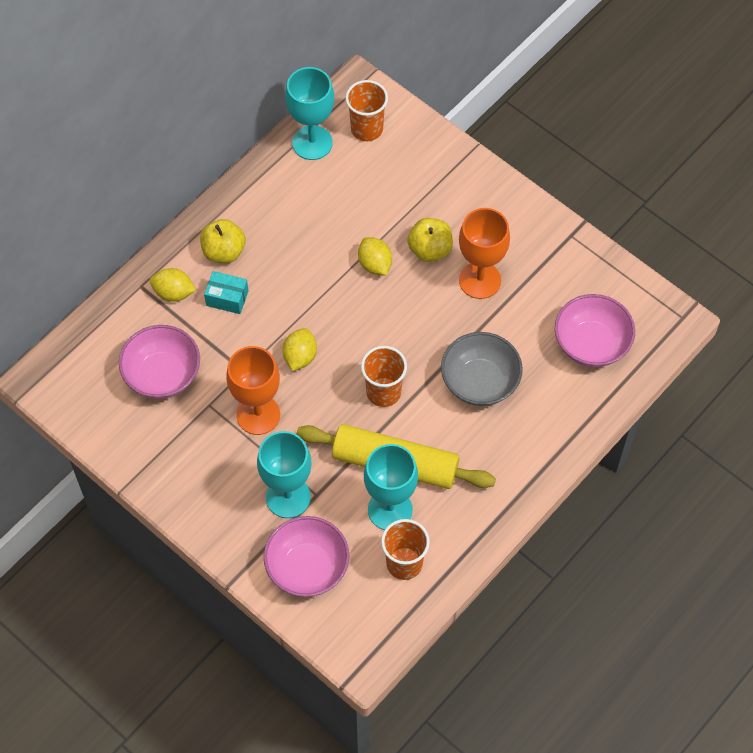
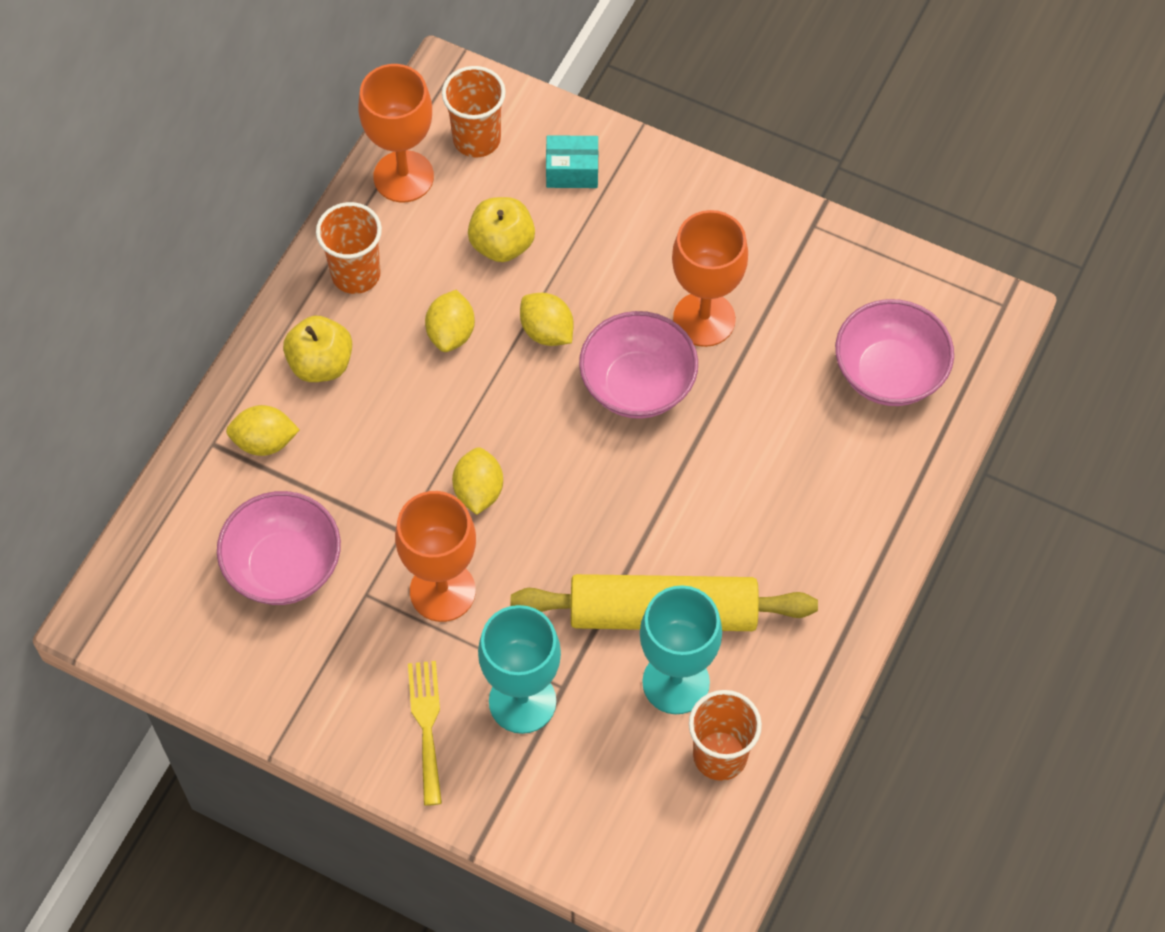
camera: 15 degrees left, 0 degrees up
(223, 497) = (426, 725): none -> yellow fork
(227, 298) = (346, 431): turquoise box -> turquoise box (572, 171)
(307, 567) = (581, 798): pink bowl -> pink bowl (637, 385)
(312, 143) = (403, 176): turquoise goblet -> orange goblet
(312, 251) = (451, 333): none -> yellow lemon
(383, 392) = (615, 513): orange cup -> orange cup (356, 274)
(430, 249) = (619, 292): yellow apple -> yellow apple (502, 244)
(480, 382) = (748, 465): grey bowl -> none

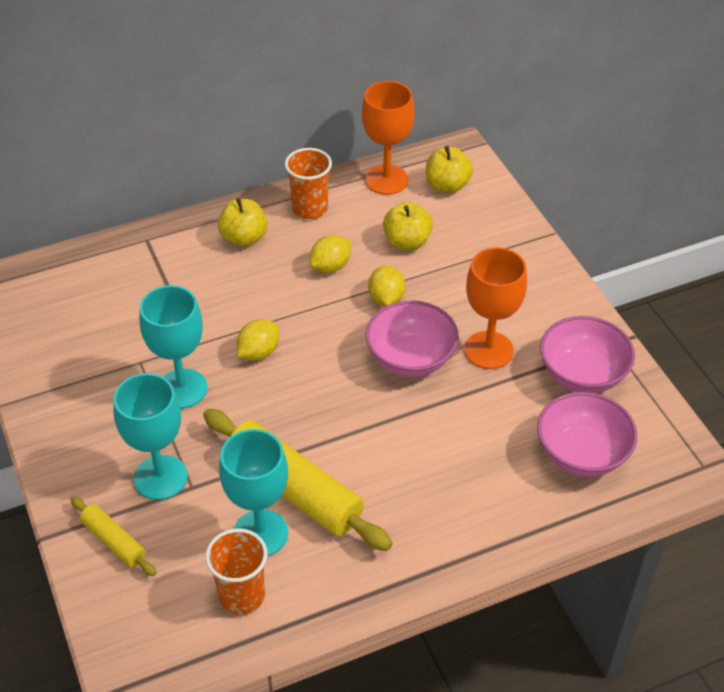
camera: 40 degrees right, 15 degrees down
(265, 442) = (173, 255): yellow lemon -> none
(284, 567) = (114, 319): pink bowl -> pink bowl (582, 375)
(426, 725) = (95, 451): yellow fork -> none
(442, 591) = (182, 389): orange goblet -> turquoise goblet
(476, 139) = (447, 186): orange cup -> yellow apple
(547, 799) = (114, 541): none -> yellow rolling pin
(572, 171) = (486, 231): turquoise box -> none

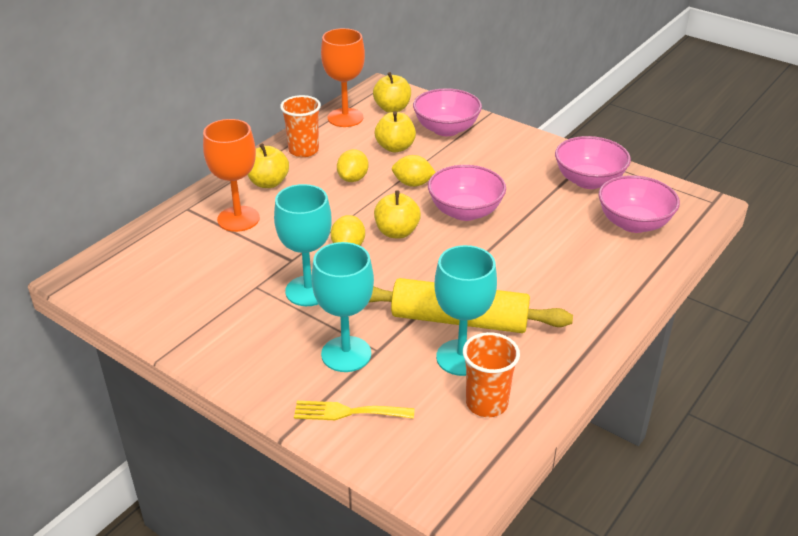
camera: 30 degrees left, 10 degrees down
(114, 541) = (348, 412): yellow rolling pin -> yellow fork
(320, 355) = (397, 232): none -> yellow apple
(386, 299) = (413, 184): yellow lemon -> yellow lemon turned 45 degrees counterclockwise
(482, 238) = (446, 129): none -> pink bowl
(489, 350) = (514, 188): orange goblet -> orange goblet (238, 219)

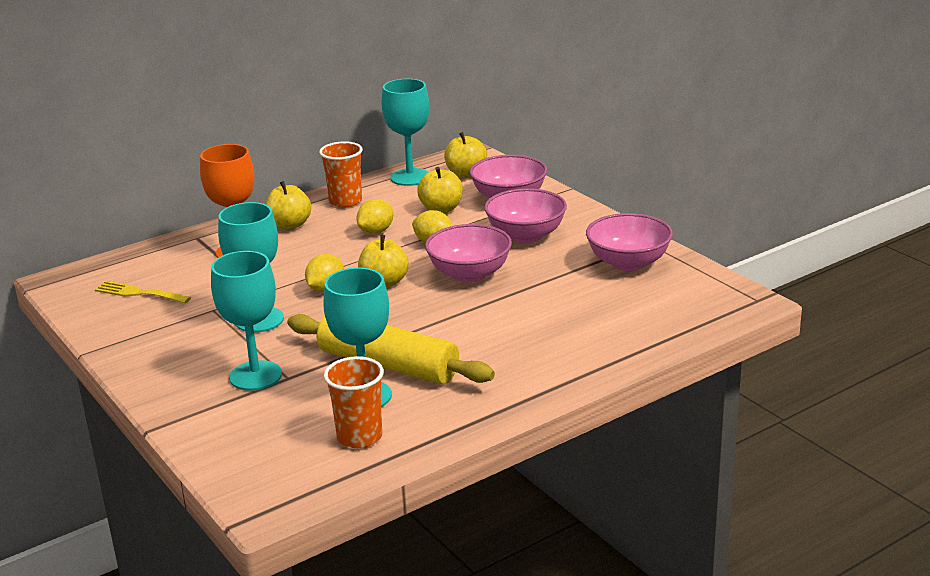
camera: 20 degrees right, 10 degrees down
(345, 118) = (410, 177): orange goblet -> turquoise goblet
(348, 412) = (221, 421): yellow fork -> yellow fork (139, 293)
(634, 223) = (646, 308): pink bowl -> pink bowl (526, 235)

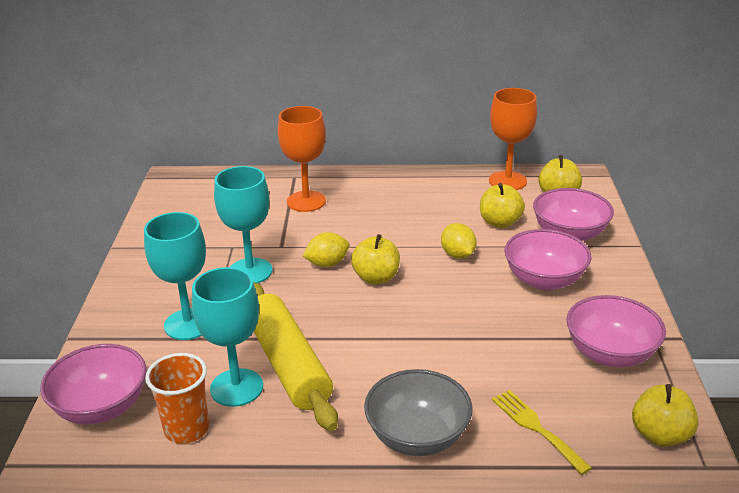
camera: 35 degrees right, 5 degrees up
(139, 293) = (204, 210): yellow fork -> yellow fork (536, 428)
(289, 225) = (368, 191): yellow apple -> yellow apple (660, 435)
(345, 201) = (432, 185): orange cup -> none
(376, 231) = (424, 224): yellow lemon -> none
(410, 177) = (507, 181): turquoise goblet -> orange goblet
(469, 274) = (452, 300): pink bowl -> pink bowl (101, 407)
(550, 364) = (417, 436): none -> grey bowl

